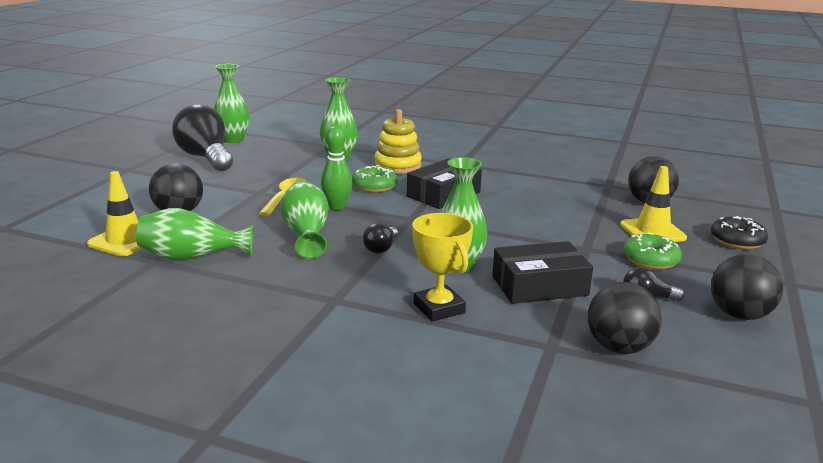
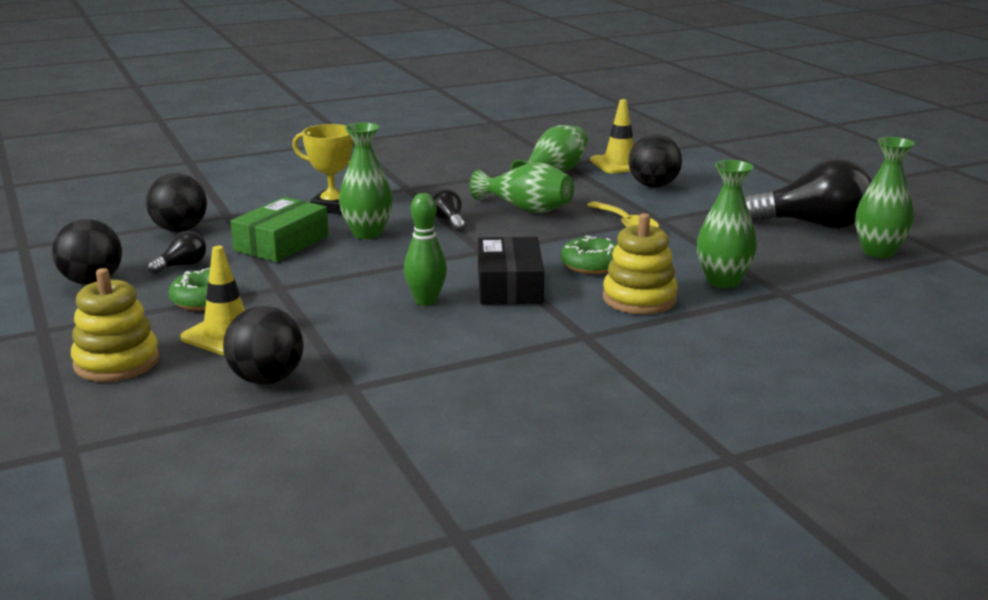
camera: 135 degrees right, 0 degrees up
(337, 207) = (564, 234): green bowling pin -> green bowling pin (426, 301)
(539, 286) = (282, 243): black box -> green box
(737, 241) = (117, 362): black donut -> yellow stacking toy

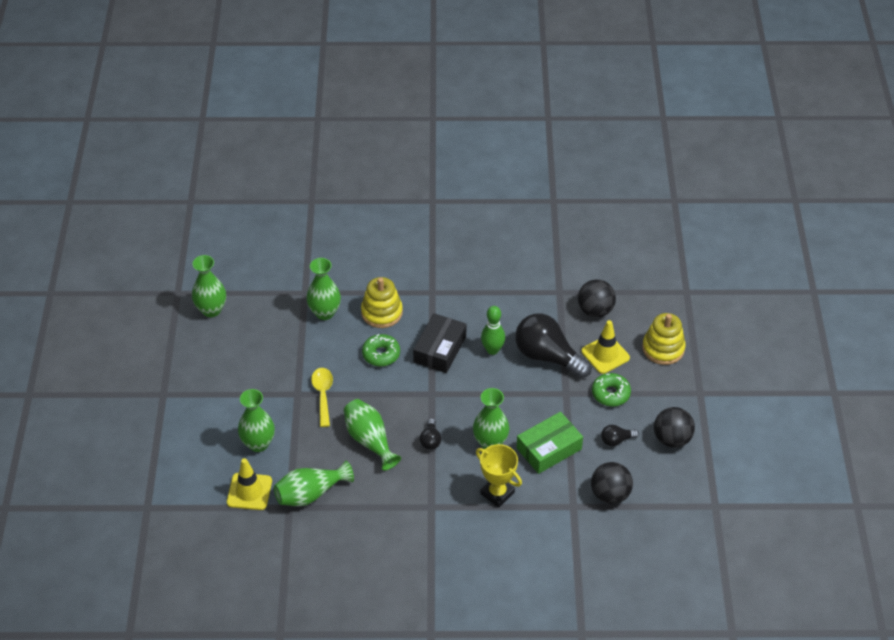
camera: 155 degrees left, 25 degrees up
(653, 186) = (258, 443): black ball -> green vase
(813, 225) = (213, 352): black light bulb -> black light bulb (547, 356)

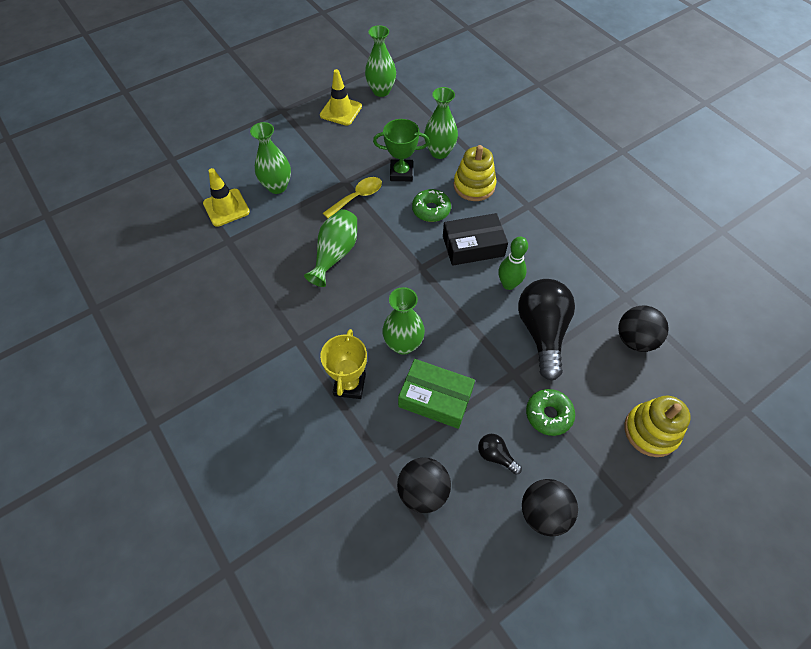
camera: 55 degrees right, 10 degrees up
(311, 493) = (251, 247): green vase -> none
(324, 351) = (401, 173): none -> green trophy
(430, 440) = (369, 296): black light bulb -> none
(605, 354) = (591, 380): yellow traffic cone -> yellow traffic cone (341, 111)

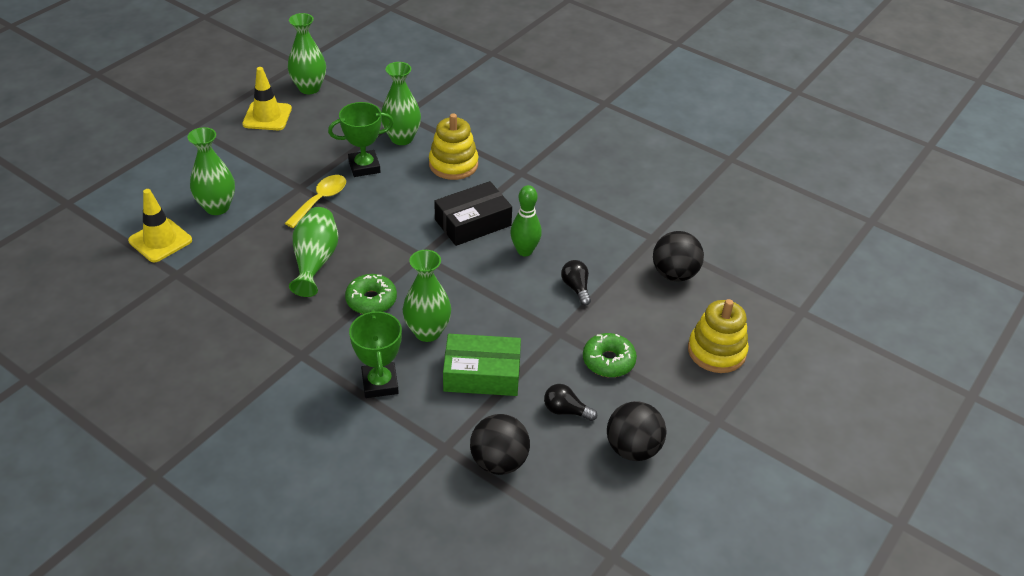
camera: 20 degrees left, 15 degrees down
(349, 385) = (380, 383): yellow trophy -> green trophy
(431, 210) = (412, 197): green donut -> green donut (371, 300)
(542, 332) = (576, 288): black light bulb -> black light bulb, size x0.45

